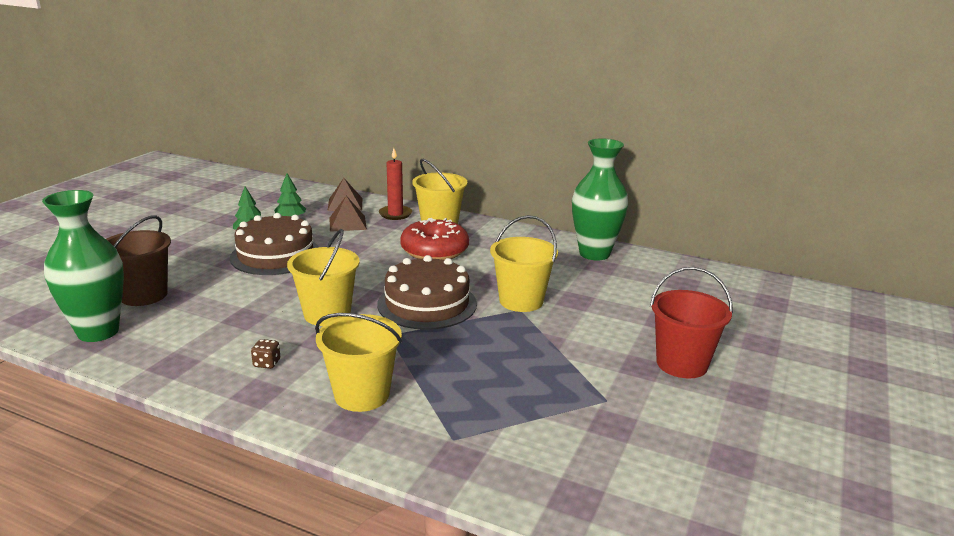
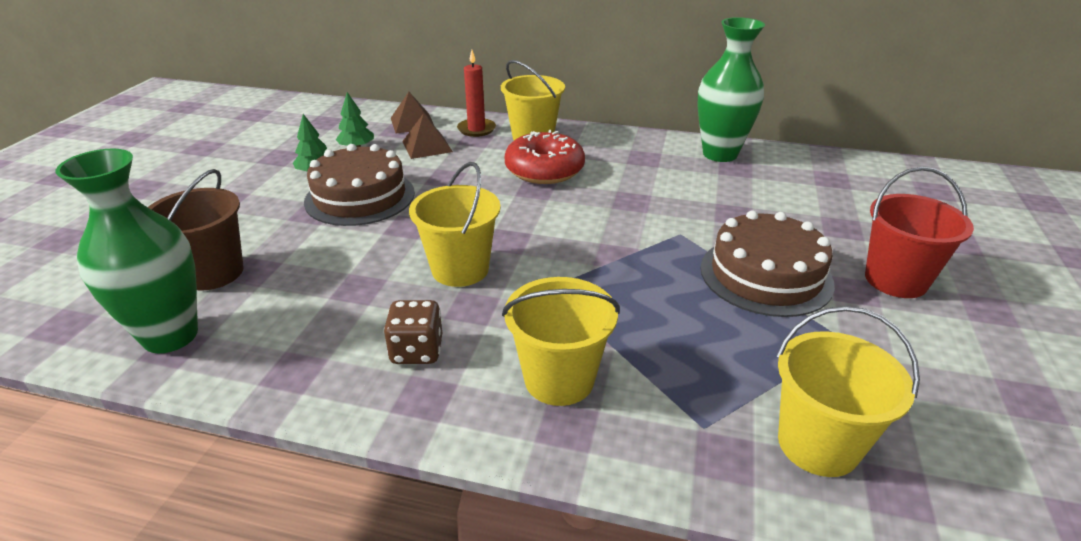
camera: 10 degrees left, 10 degrees up
(267, 363) = (417, 351): brown dice -> brown dice, size x1.69
(427, 304) = (572, 240): brown cake -> brown cake (765, 275)
(521, 301) = (675, 222): yellow bucket -> yellow bucket (818, 444)

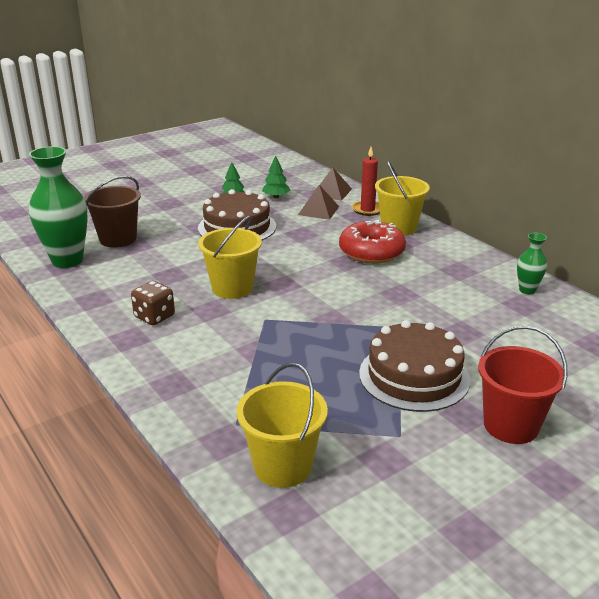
camera: 40 degrees right, 5 degrees down
(559, 379) = (199, 364): yellow bucket -> none
(720, 154) = (527, 290): green vase -> green vase, size x0.49

